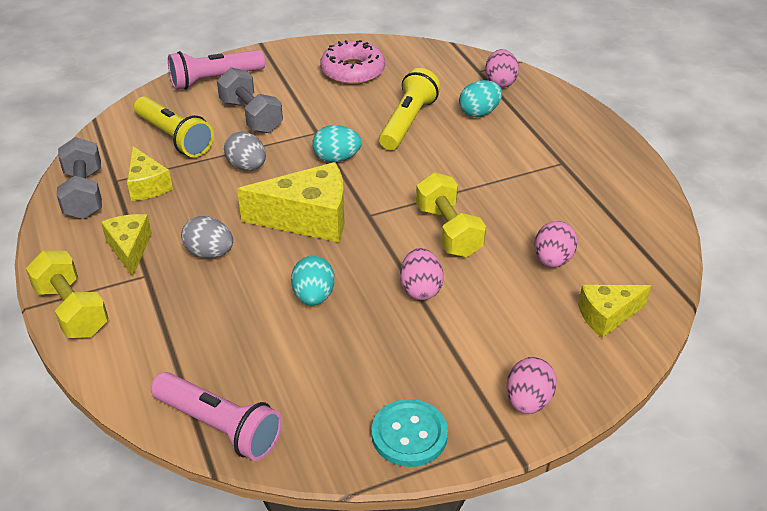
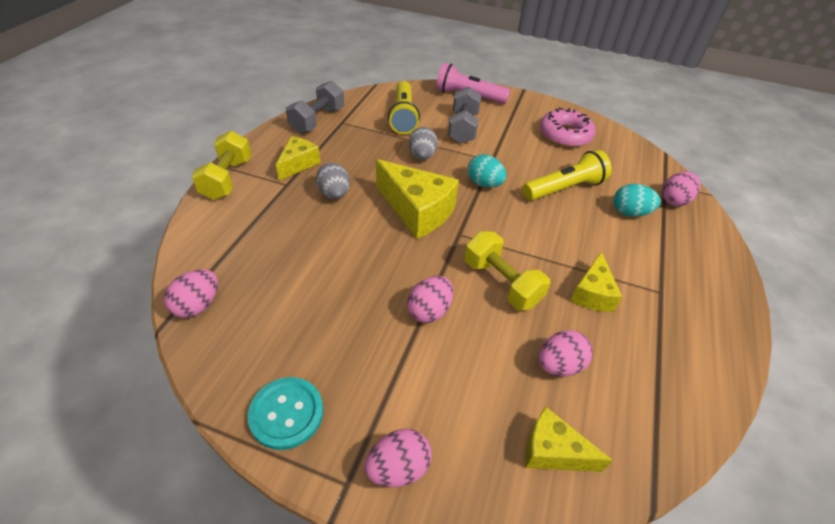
camera: 40 degrees right, 5 degrees up
(147, 185) = (354, 134): yellow cheese -> yellow cheese (592, 293)
(219, 426) = (198, 305): pink flashlight -> pink egg
(314, 296) = (356, 263): turquoise egg -> none
(448, 231) = (501, 283): yellow dumbbell -> yellow dumbbell turned 60 degrees counterclockwise

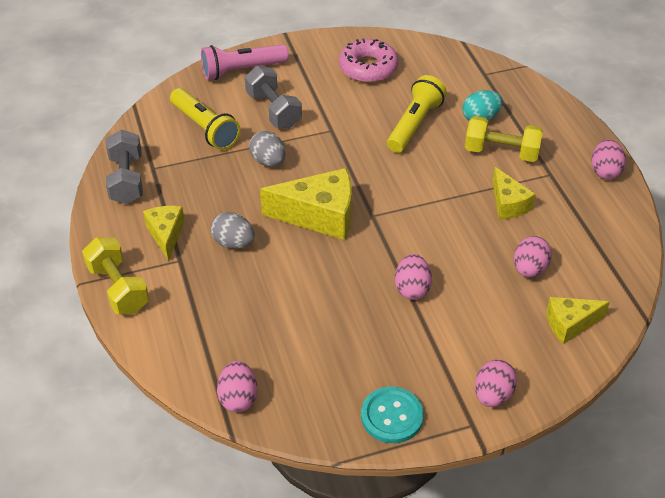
camera: 35 degrees left, 0 degrees up
(484, 184) = (348, 158): turquoise egg -> none
(501, 283) = (441, 235): yellow dumbbell -> yellow dumbbell (501, 152)
(674, 200) = (503, 87): pink egg -> pink egg (605, 171)

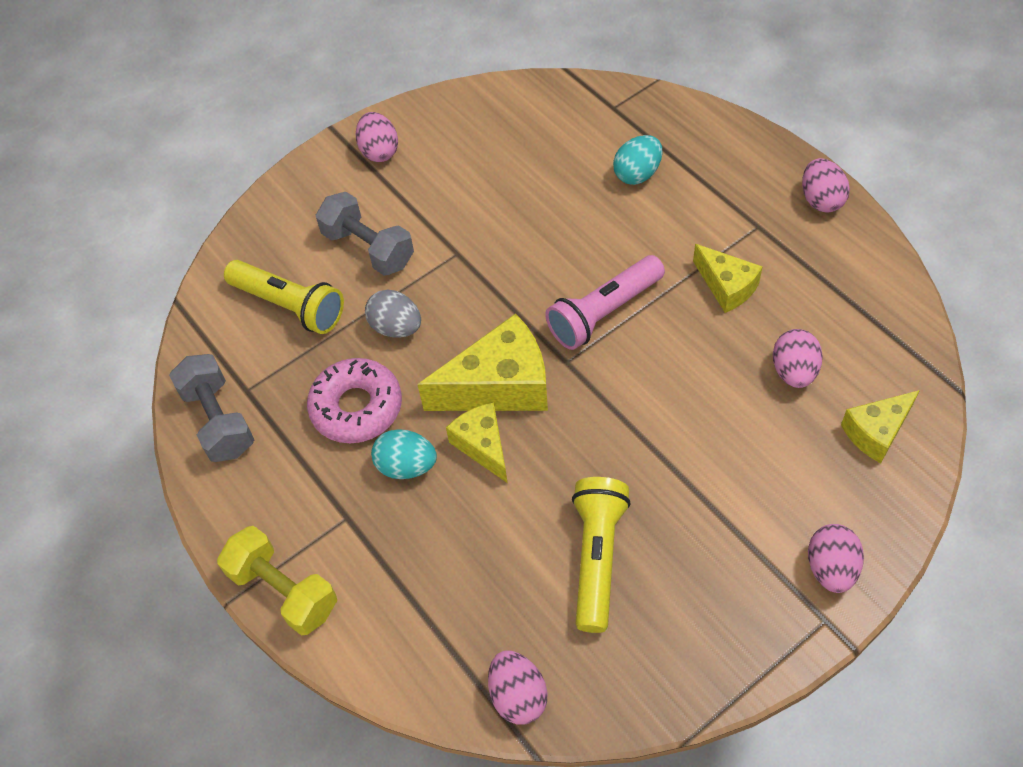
camera: 15 degrees left, 10 degrees up
(166, 235) = (311, 486): yellow cheese -> yellow cheese (483, 445)
(233, 243) = (406, 466): grey egg -> turquoise egg
(242, 70) = (299, 201): pink flashlight -> pink flashlight (604, 313)
(368, 68) = (463, 145): pink donut -> pink donut (356, 407)
(392, 416) = (723, 647): turquoise button -> none
(412, 288) = (664, 451): pink egg -> pink egg (379, 151)
(414, 124) = (559, 210): yellow flashlight -> yellow flashlight (597, 558)
(501, 152) = (685, 214): yellow dumbbell -> none

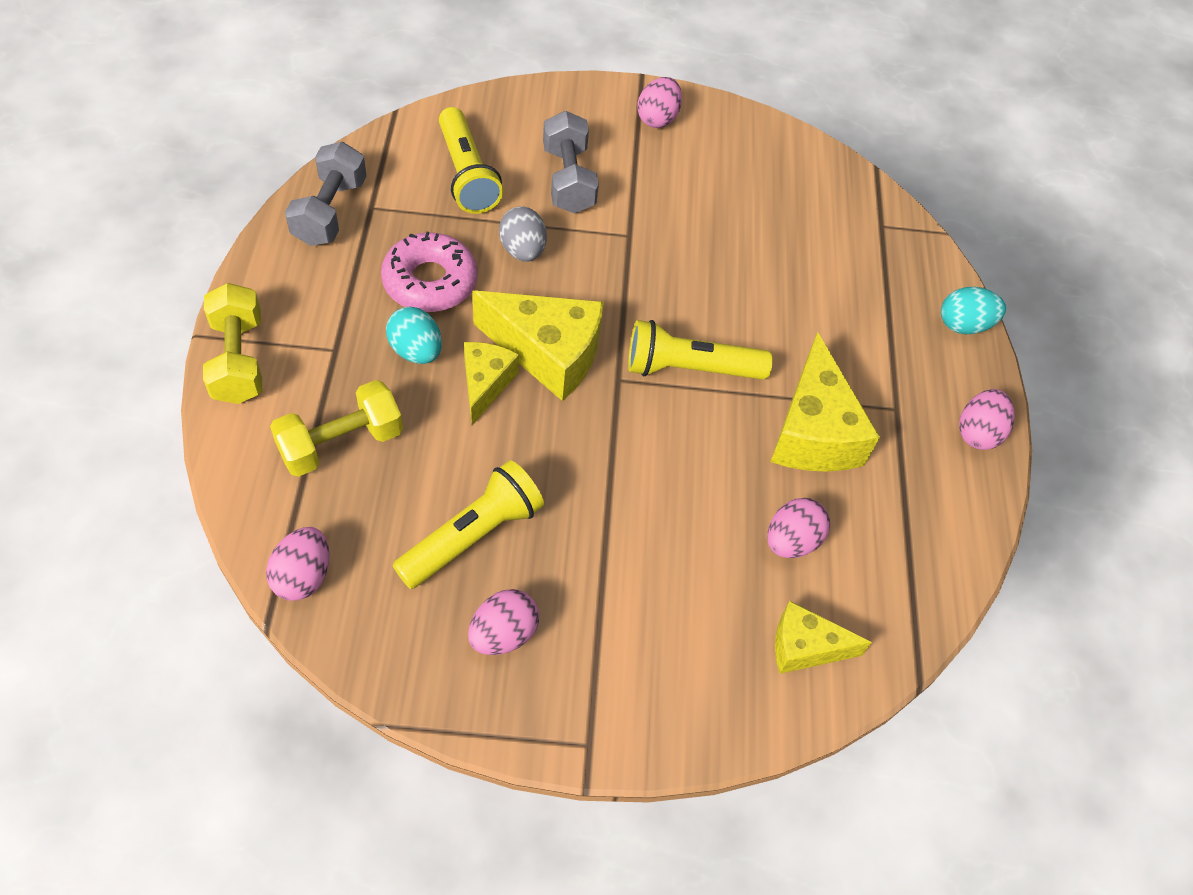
camera: 30 degrees right, 0 degrees up
(432, 580) = (341, 443): none -> yellow dumbbell
(604, 313) = (690, 368): pink flashlight -> yellow flashlight
(637, 174) = (841, 289): turquoise egg -> turquoise egg (964, 325)
(726, 287) = (813, 431): yellow cheese -> yellow cheese, size x1.68
(831, 568) = (640, 711): pink egg -> pink egg (503, 634)

